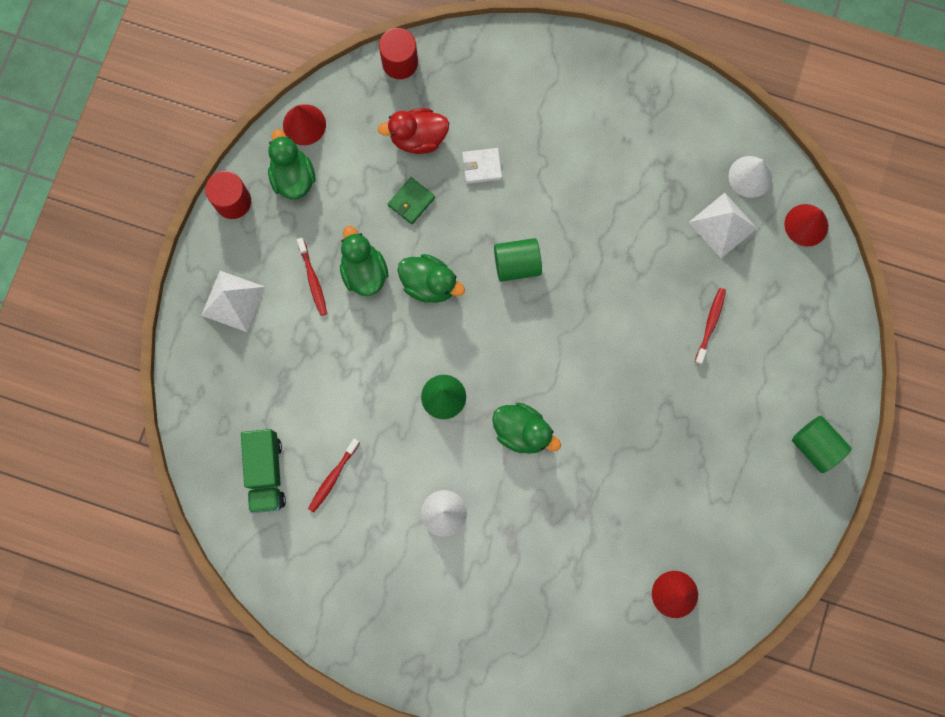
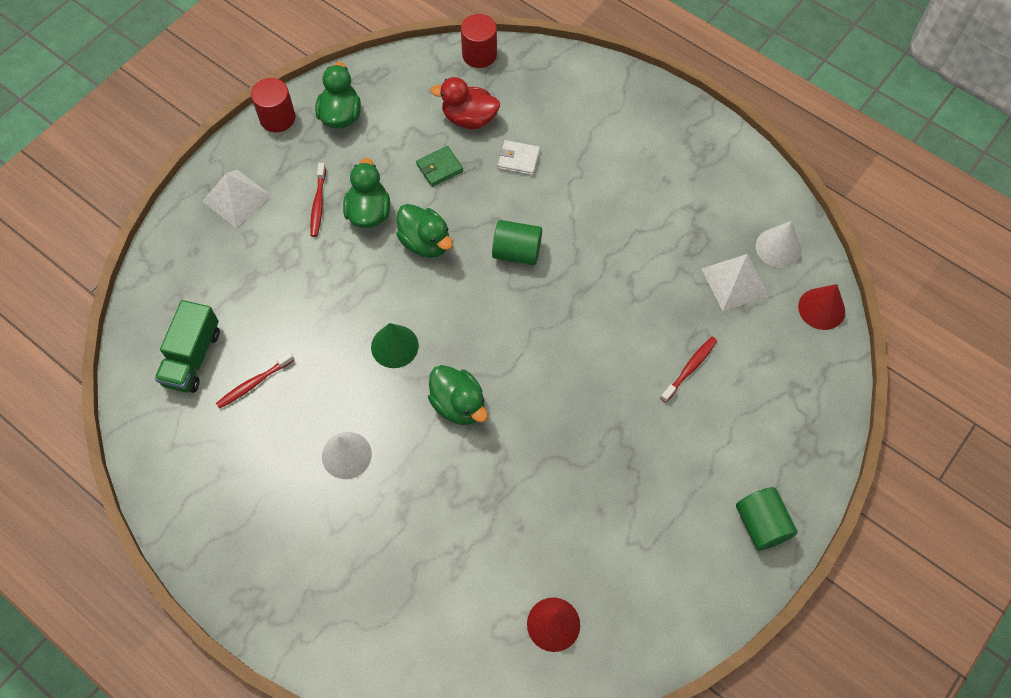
camera: 20 degrees right, 15 degrees down
(304, 124) = (371, 77): red cone -> none

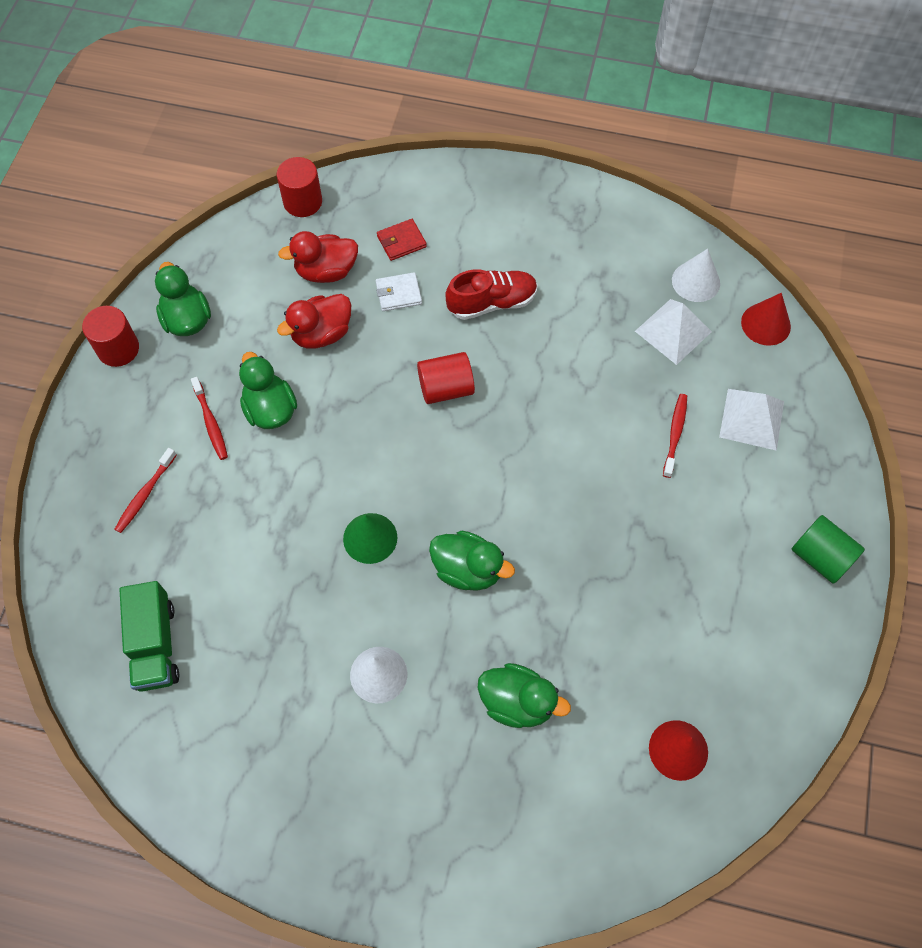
camera: 25 degrees left, 0 degrees up
(237, 198) = (117, 452): white pyramid -> white pyramid (752, 419)
(254, 383) = (239, 643): red toothbrush -> red toothbrush (145, 494)
(425, 242) = (347, 417): green duck -> green duck (517, 702)
(439, 168) = (321, 334): green wallet -> red duck
(517, 252) = (446, 388): green cylinder -> red cylinder
(543, 117) = (401, 241): none -> red wallet
(591, 197) = (492, 303): none -> red shoe

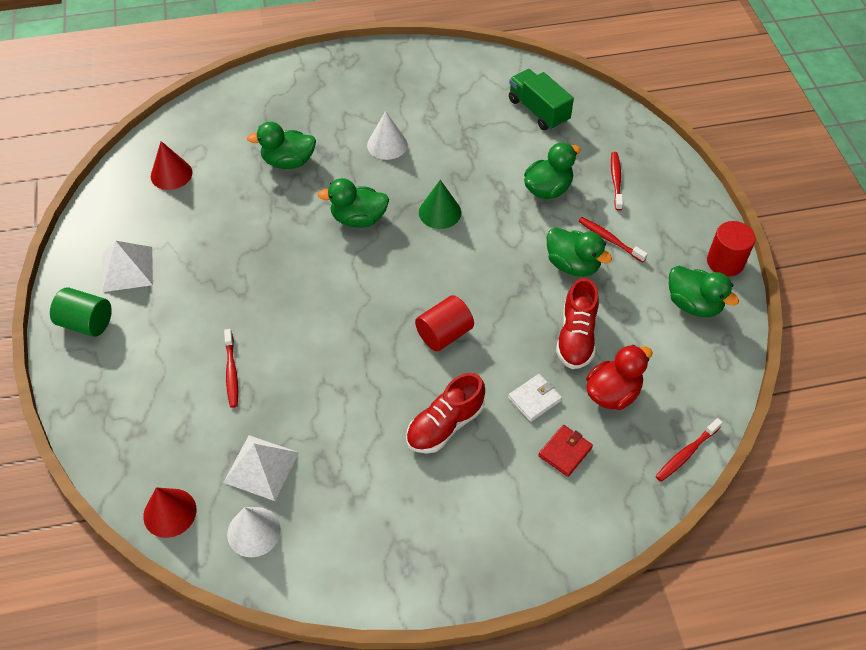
camera: 155 degrees right, 10 degrees down
(229, 516) = (548, 189): none -> green duck
(303, 202) = (686, 453): red cylinder -> red toothbrush
(321, 334) = (576, 337): red duck -> red shoe
(752, 419) = (165, 412): white pyramid -> white pyramid (127, 269)

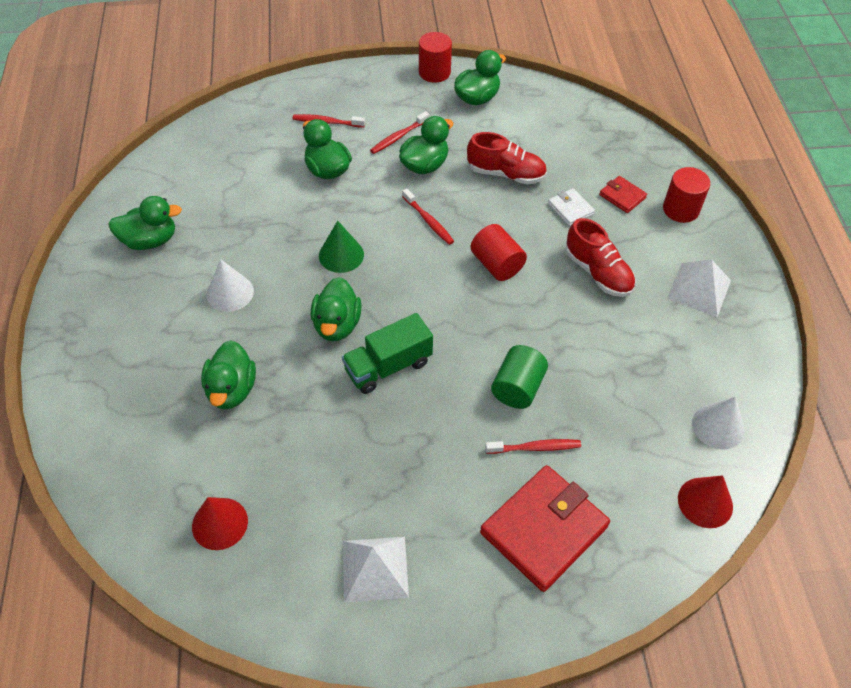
camera: 85 degrees left, 0 degrees up
(86, 323) = (456, 612): green cylinder -> green cylinder (517, 388)
(151, 380) = (544, 529): none -> red wallet
(261, 467) = (648, 420): white pyramid -> white pyramid (699, 289)
(438, 86) = (150, 240): none -> green duck
(538, 111) = (216, 163): green truck -> green truck (388, 366)
(556, 515) = (680, 209): none -> red cylinder
(612, 393) = (565, 159): red duck -> none
(686, 453) = (621, 127): red toothbrush -> red toothbrush (428, 221)

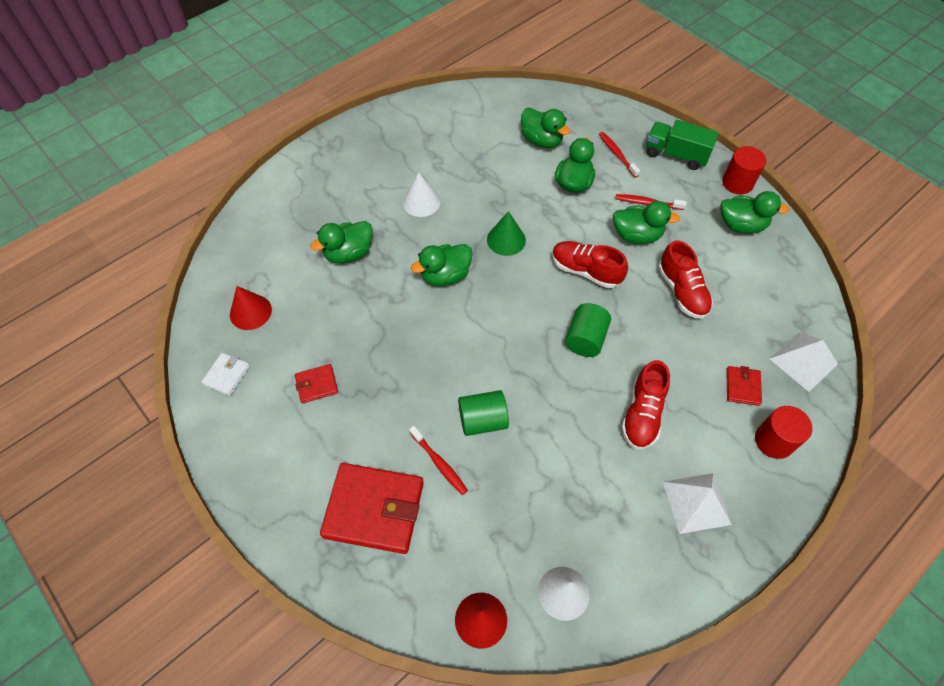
camera: 55 degrees right, 5 degrees up
(150, 240) = (426, 135): green duck -> green duck (541, 140)
(367, 506) = (317, 385): none -> red wallet
(375, 568) = (274, 418): white pyramid -> white pyramid (803, 361)
(388, 366) = (436, 327): green truck -> green truck (676, 155)
(428, 221) = (585, 271): red toothbrush -> red shoe
(496, 264) = (585, 339): red cylinder -> green cylinder
(570, 209) = (690, 356): white wallet -> white wallet (227, 375)

